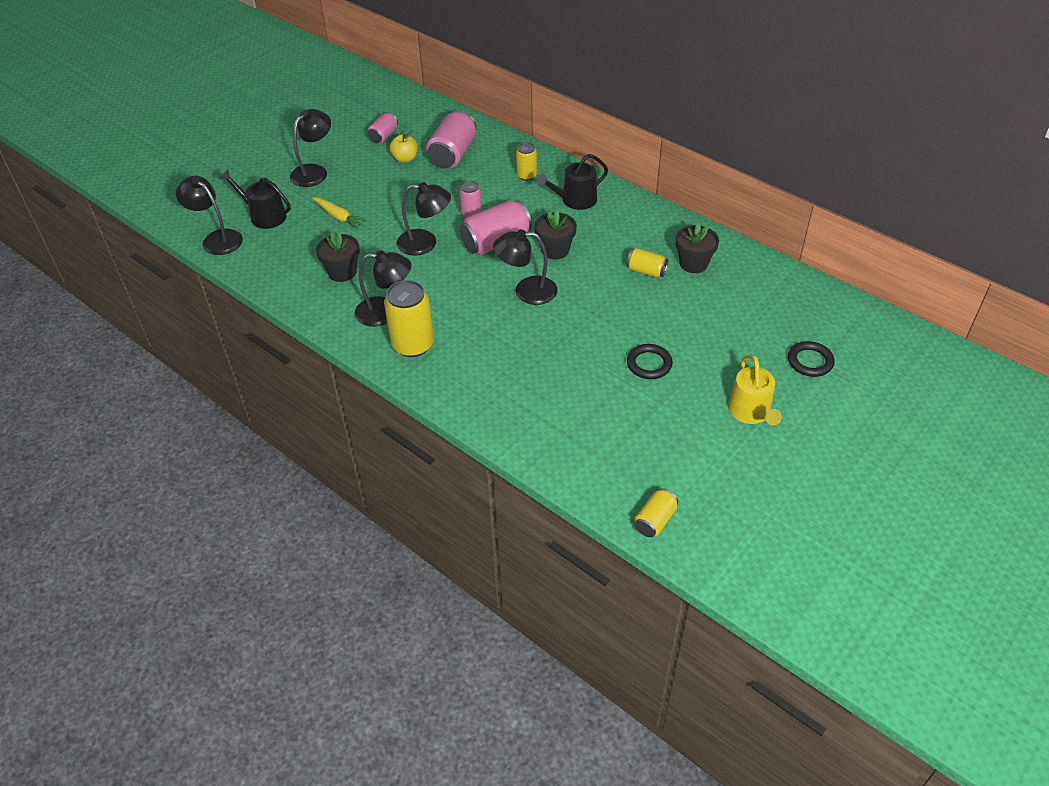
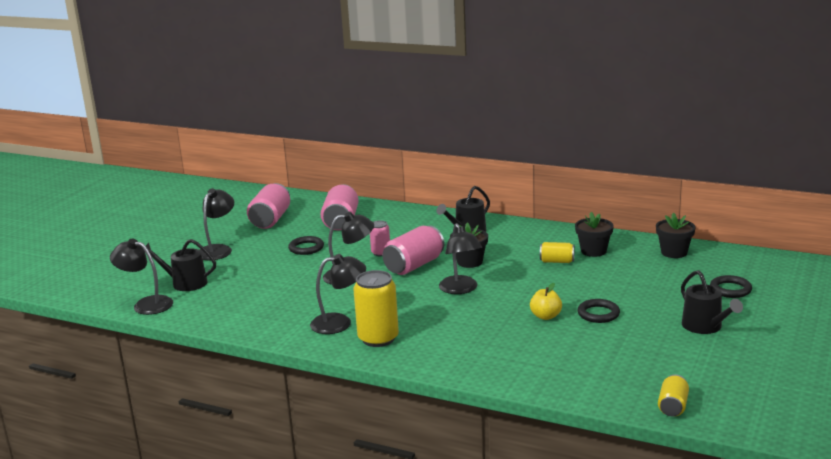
camera: 15 degrees left, 25 degrees down
(339, 217) = (258, 273): yellow carrot -> none
(342, 272) = (282, 305): black flower pot -> black flower pot (674, 252)
(383, 136) = (270, 220): pink can -> pink can, size x1.79
(400, 189) = (306, 248): none -> black ring
(405, 158) = (299, 230): yellow apple -> yellow apple (545, 316)
(526, 175) = (415, 224): yellow can -> none
(526, 291) = (461, 289): black lamp -> black lamp turned 90 degrees counterclockwise
(751, 412) = (705, 327): yellow watering can -> black watering can

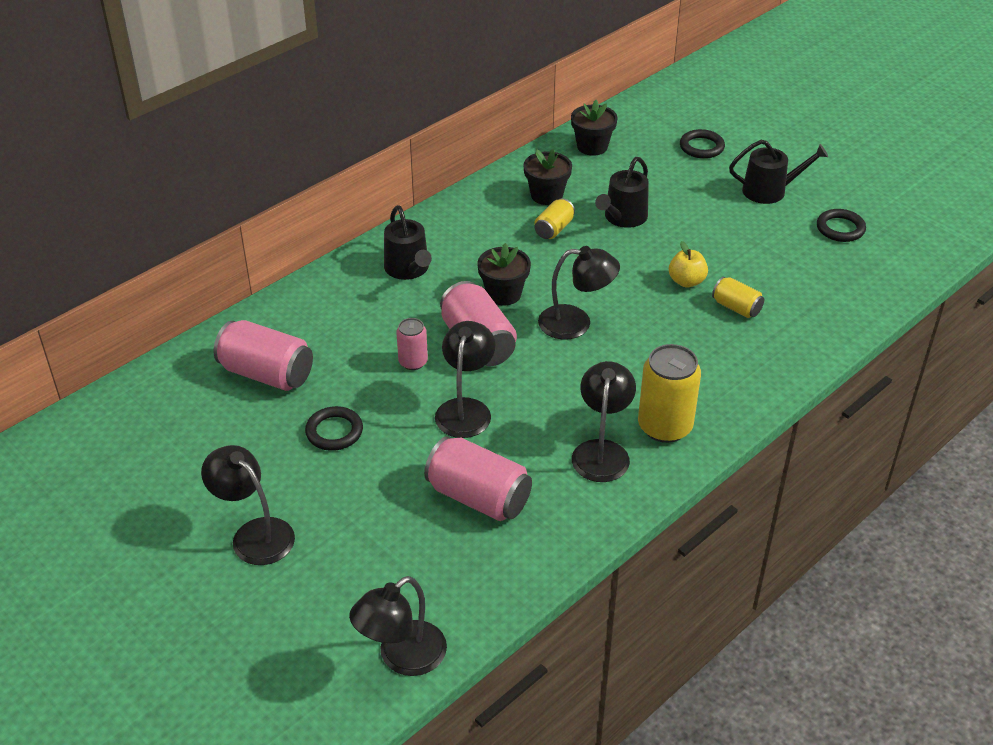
camera: 70 degrees left, 20 degrees up
(185, 283) = (356, 596): black watering can -> black watering can (623, 217)
(270, 220) = (186, 449): pink can -> pink can (478, 497)
(598, 314) = (703, 244): black ring -> black ring (840, 228)
(672, 406) = (911, 265): yellow can -> yellow can (736, 307)

